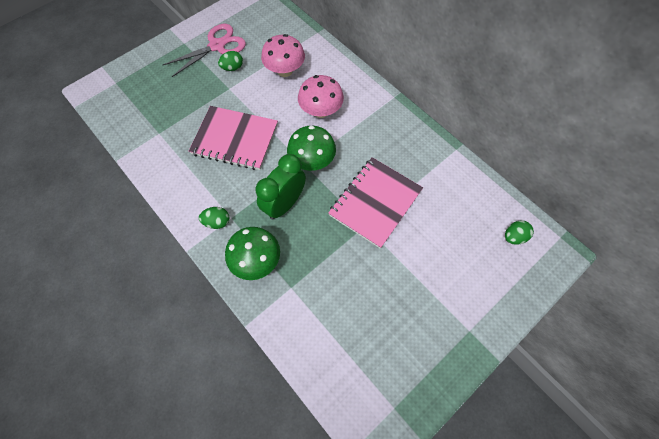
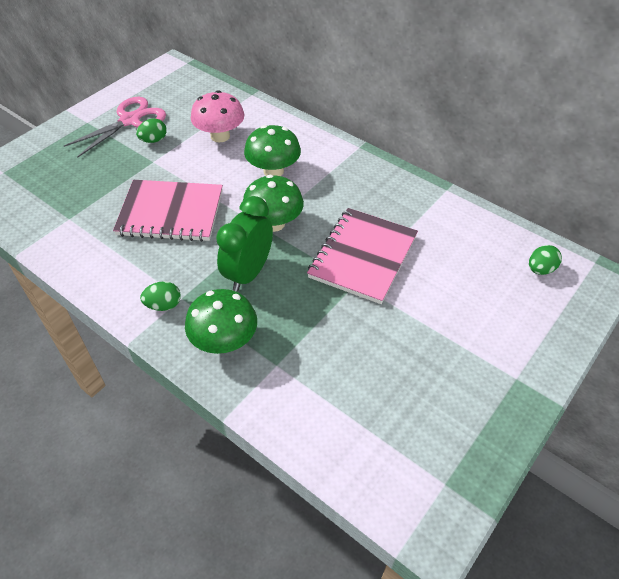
camera: 10 degrees left, 15 degrees down
(321, 111) = (273, 171): pink mushroom -> green mushroom

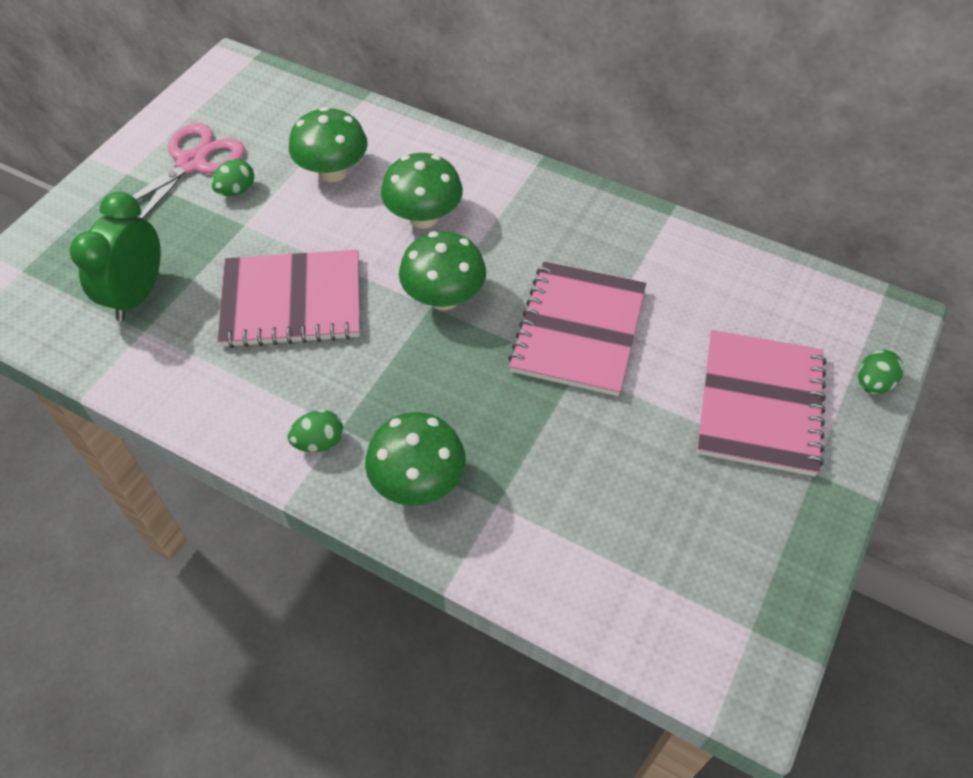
camera: 10 degrees left, 5 degrees up
(220, 136) = (333, 172): pink mushroom -> green mushroom
(248, 273) = (426, 377): green clock -> green clock (137, 295)
(485, 324) = (760, 404): none -> pink notebook
(540, 269) = (816, 315): green egg -> green egg (873, 384)

